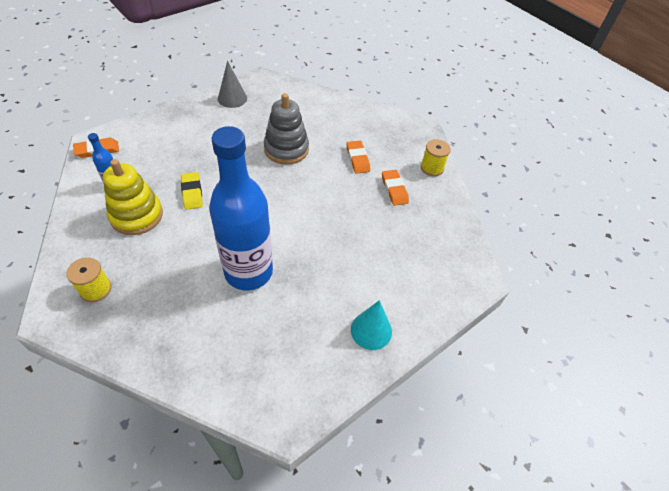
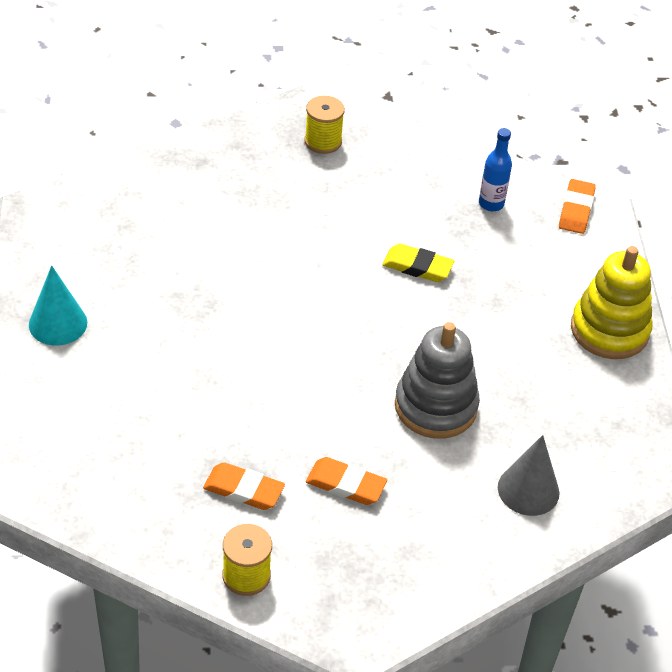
camera: 125 degrees right, 5 degrees down
(136, 215) = (414, 205): yellow stacking toy -> yellow stacking toy (609, 330)
(232, 98) = (618, 401): grey cone -> grey cone (528, 490)
(248, 272) = (237, 262): blue bottle -> none

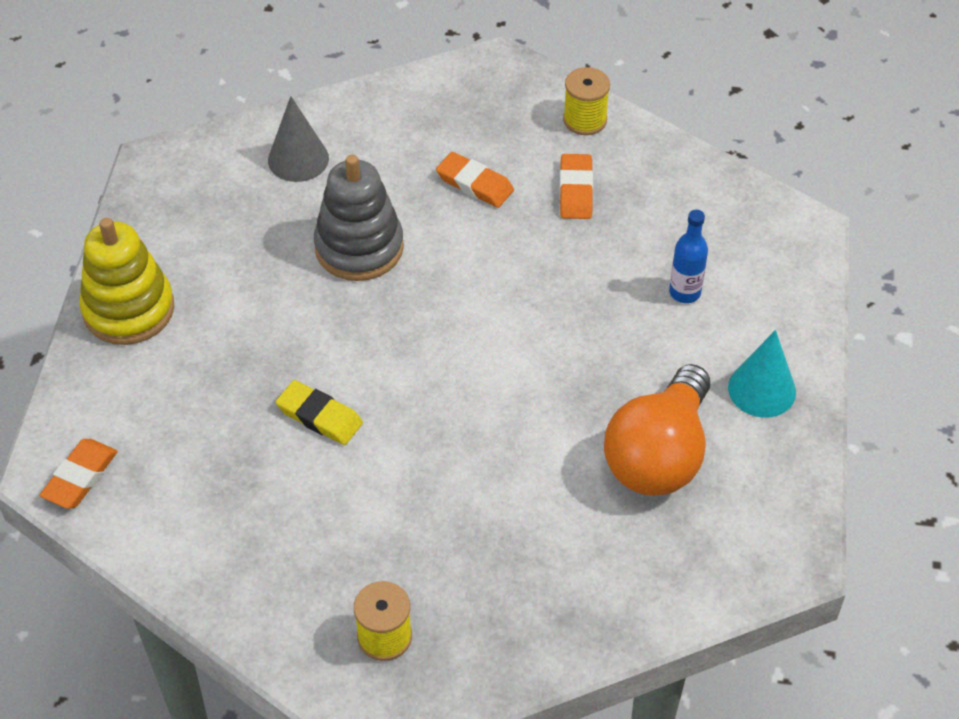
camera: 165 degrees left, 5 degrees up
(143, 266) = (658, 455): none -> orange light bulb
(243, 490) = (575, 190): orange eraser -> orange eraser turned 60 degrees clockwise
(491, 204) = (188, 499): blue bottle -> blue bottle (684, 292)

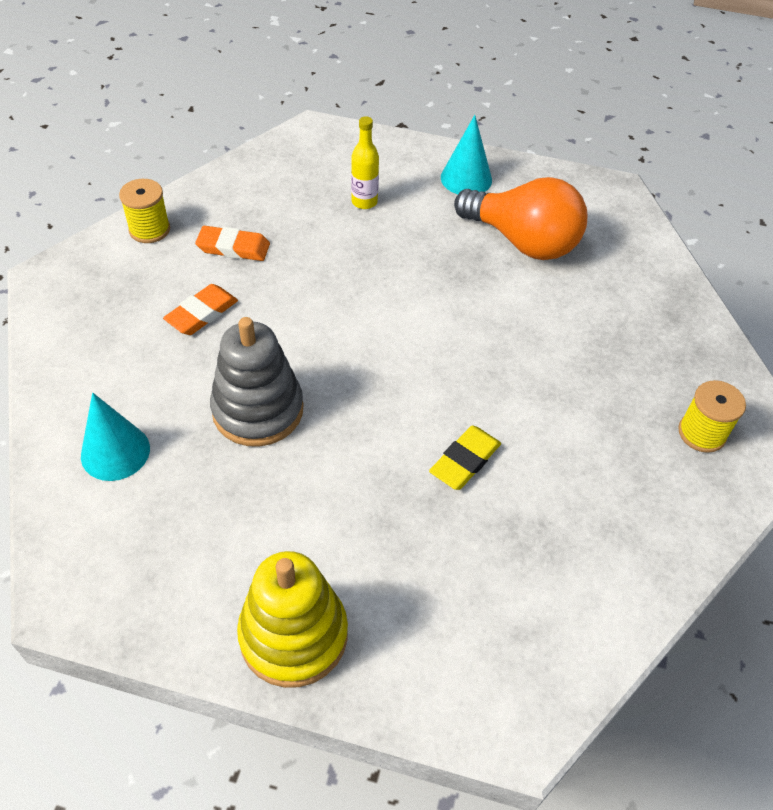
camera: 85 degrees left, 0 degrees up
(80, 477) = (527, 692): orange eraser -> none
(298, 159) = (115, 452): grey cone -> turquoise cone
(684, 292) = (364, 202): blue bottle -> yellow bottle

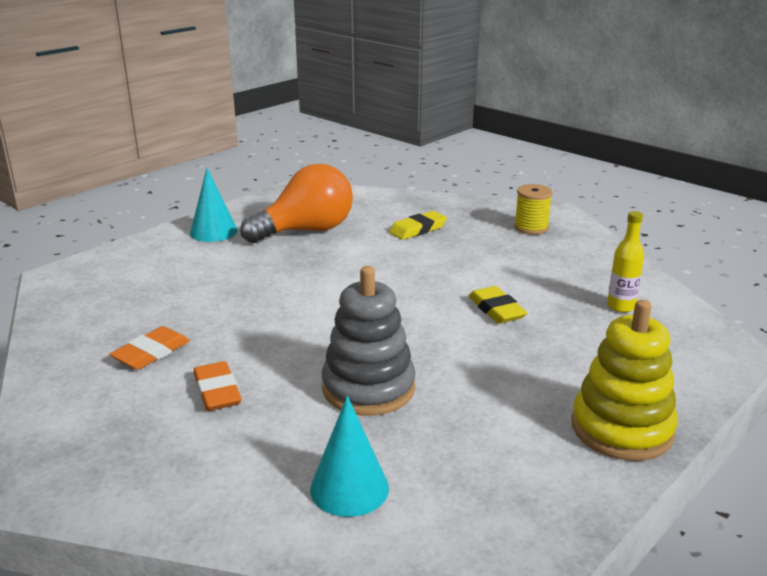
camera: 60 degrees left, 25 degrees down
(149, 229) = (58, 396): yellow spool -> none
(364, 202) = (181, 277): yellow bottle -> yellow bottle (621, 306)
(603, 328) = (417, 229): none -> yellow eraser

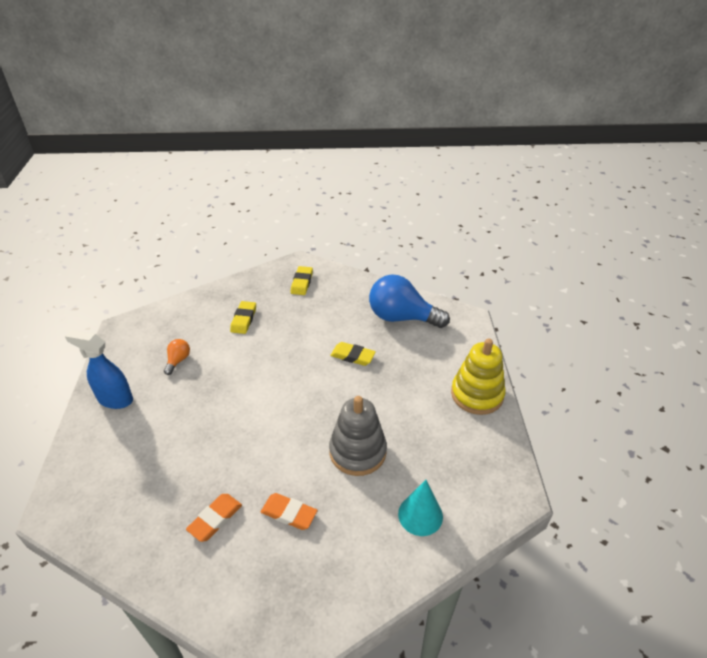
camera: 45 degrees left, 15 degrees up
(151, 353) = (215, 519): orange eraser -> orange eraser turned 45 degrees clockwise
(213, 231) = (115, 399): turquoise cone -> blue spray bottle
(306, 231) = (178, 361): orange light bulb -> orange light bulb, size x0.44
(531, 227) = (302, 283): yellow spool -> yellow eraser
(621, 306) = (401, 317): yellow bottle -> blue light bulb

